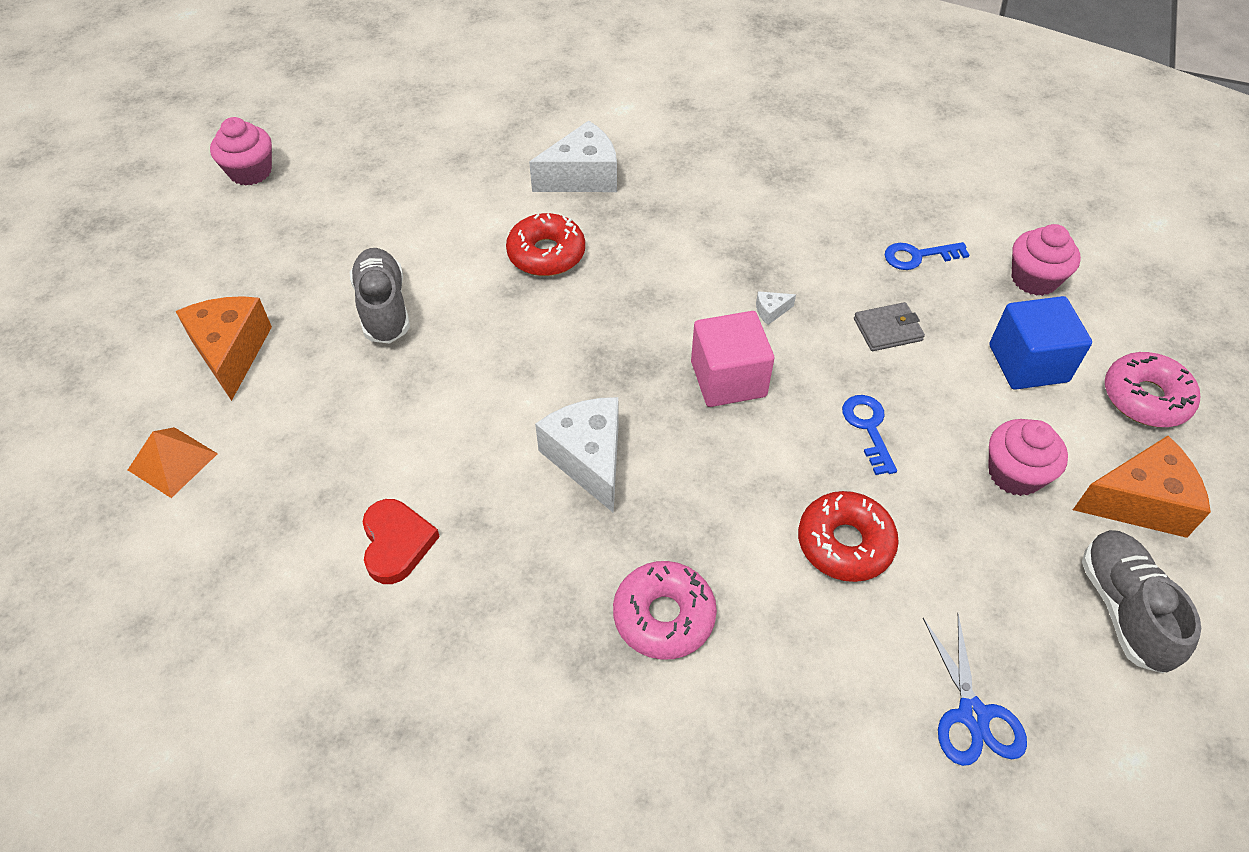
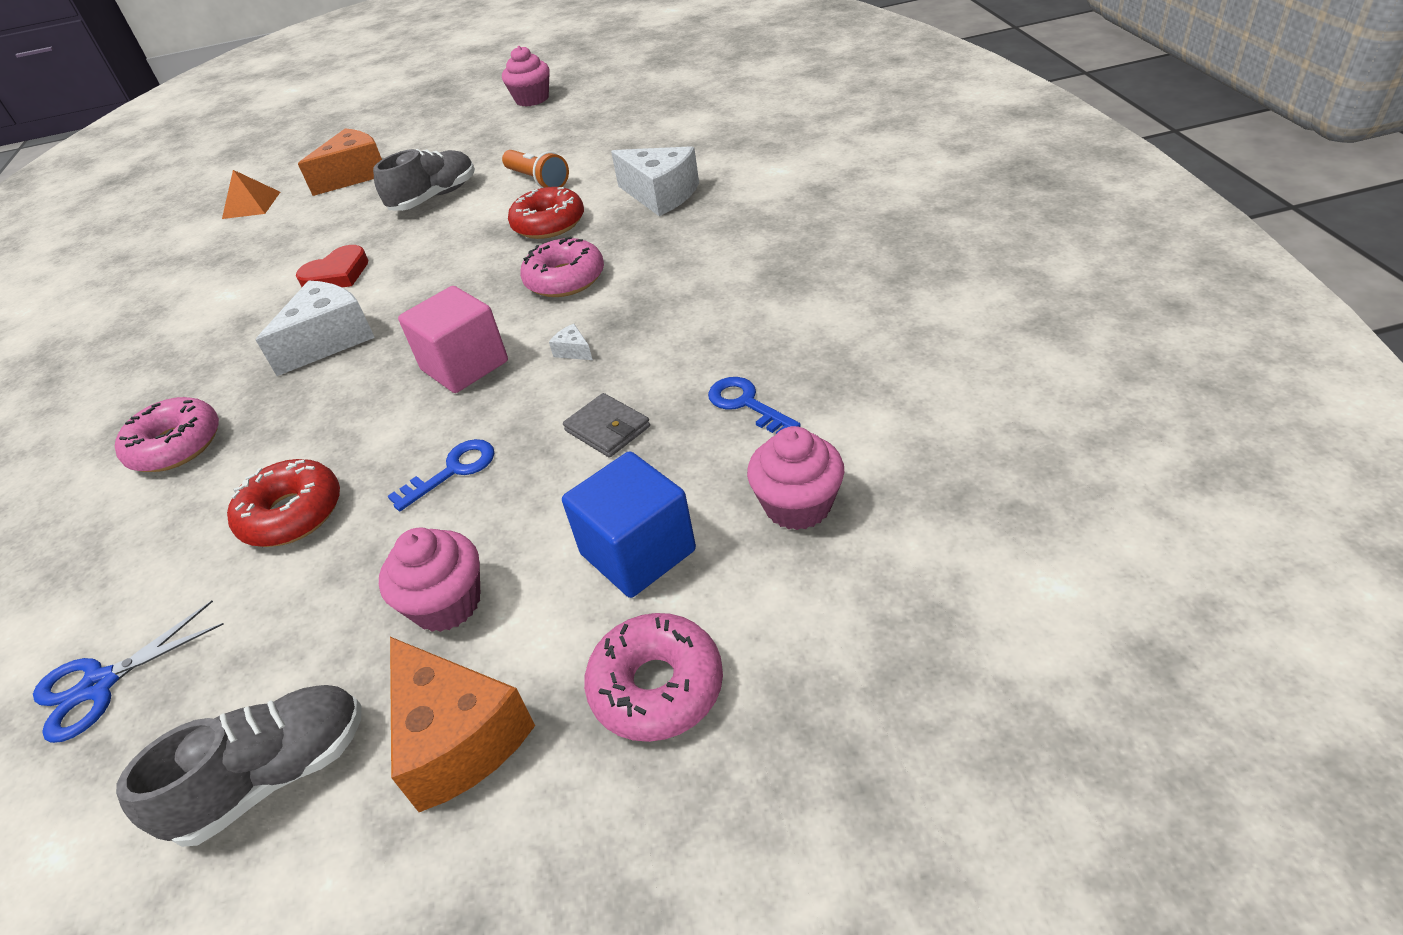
camera: 65 degrees right, 10 degrees down
(396, 543) = (212, 304): red heart -> red heart (337, 274)
(449, 232) = (537, 180): none -> orange flashlight
(656, 278) = (565, 279): none -> pink donut

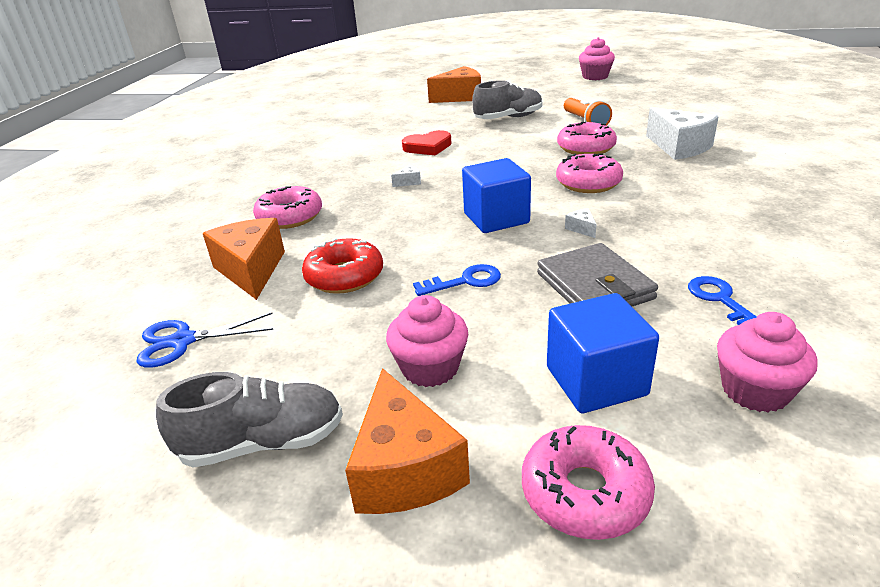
camera: 20 degrees right, 10 degrees down
(153, 547) = (251, 270): none -> orange cheese
(251, 205) = (389, 100): orange pyramid -> none
(329, 340) = (409, 182): white cheese -> white cheese, size x0.40
(464, 366) = (496, 218): pink cube -> blue cube
(549, 224) = (586, 148): red donut -> pink donut
(607, 429) = (594, 286): grey wallet -> grey wallet, size x1.65

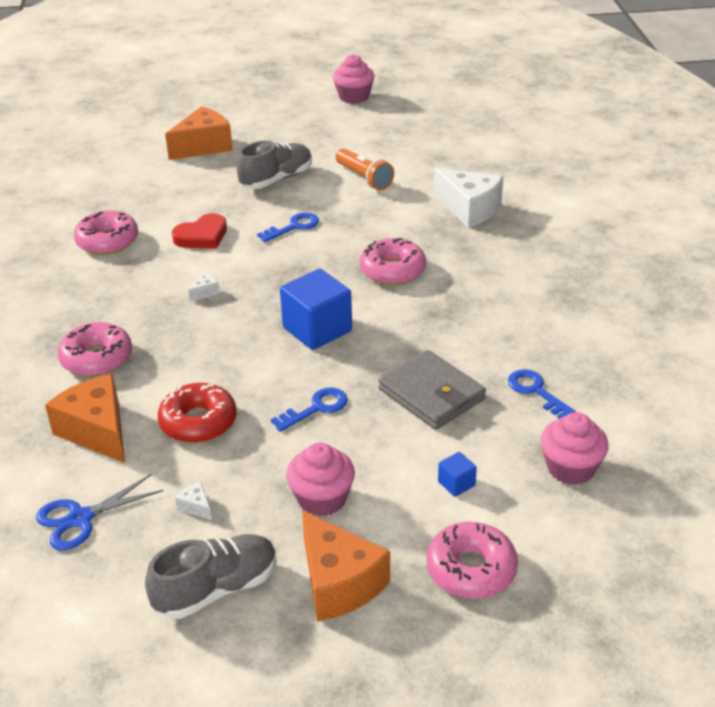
camera: 20 degrees left, 5 degrees up
(509, 147) = (294, 227): none -> blue key
(581, 229) = (402, 331): white cheese -> white cheese (196, 506)
(586, 148) = (376, 219): pink donut -> pink donut (107, 241)
(596, 381) = (456, 483): blue cube -> blue cube, size x0.46

